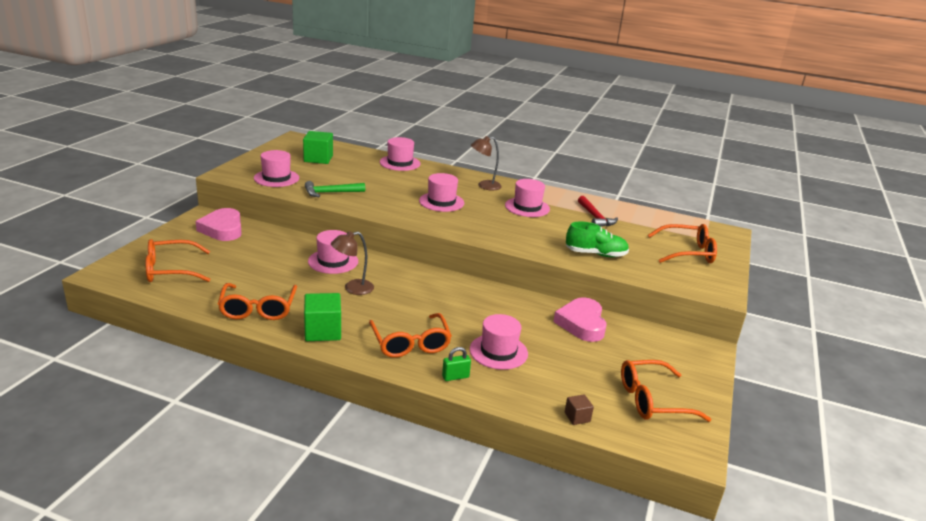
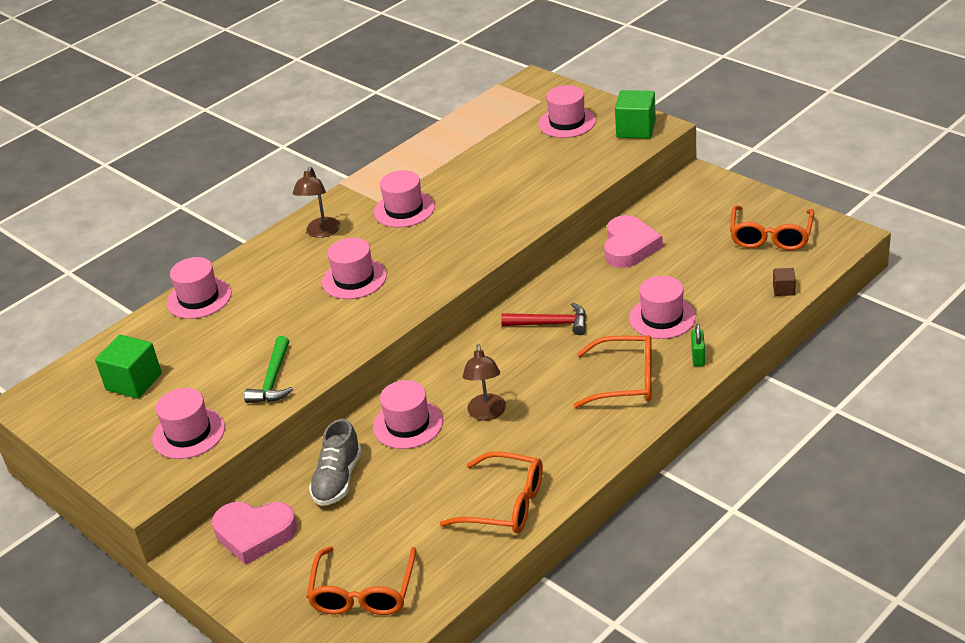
camera: 60 degrees left, 10 degrees up
(274, 246) = (338, 479): none -> grey shoe
(323, 331) = (577, 449): green cube -> green cube (636, 129)
(581, 324) = (629, 247): pink heart -> pink heart turned 105 degrees counterclockwise
(595, 217) = (456, 163): red hammer -> red hammer (551, 324)
(595, 254) = (546, 186): green shoe -> none
(687, 252) = (567, 122): orange glasses -> pink hat

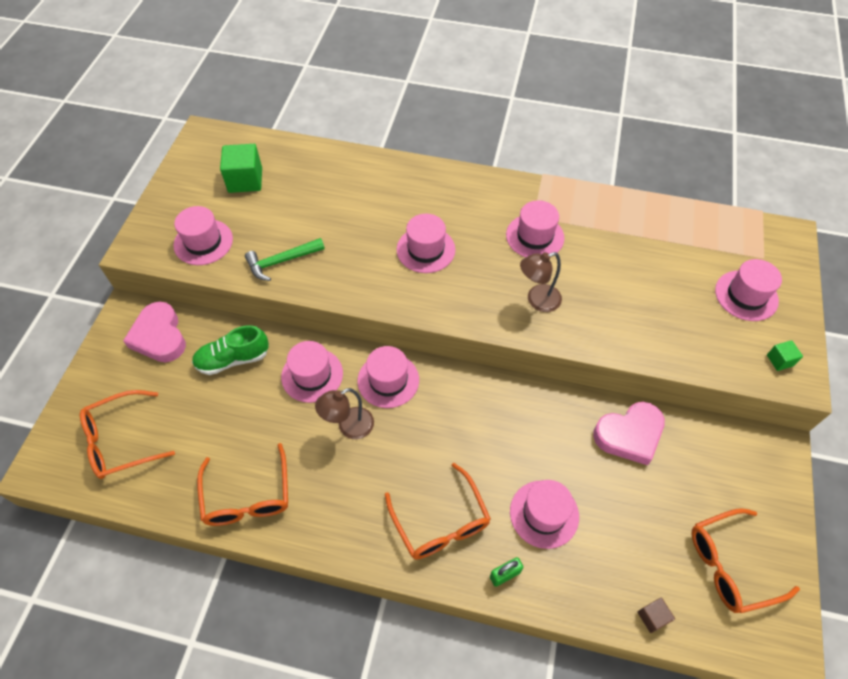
camera: 55 degrees right, 20 degrees up
(199, 298) = (353, 165): pink hat -> pink hat (388, 380)
(321, 232) = (471, 197): brown lamp -> brown lamp (537, 300)
(338, 479) = (233, 359): grey shoe -> green shoe
(551, 324) = (485, 421): red hammer -> none
(636, 129) = (780, 360): green cube -> green cube, size x0.51

